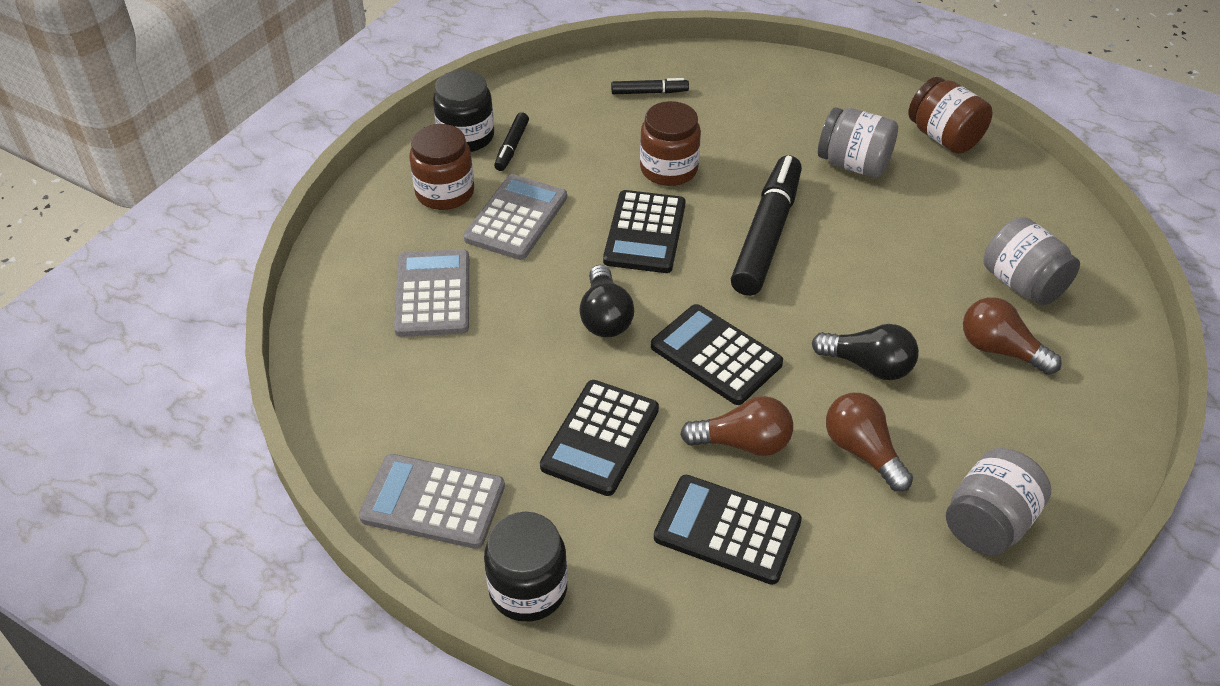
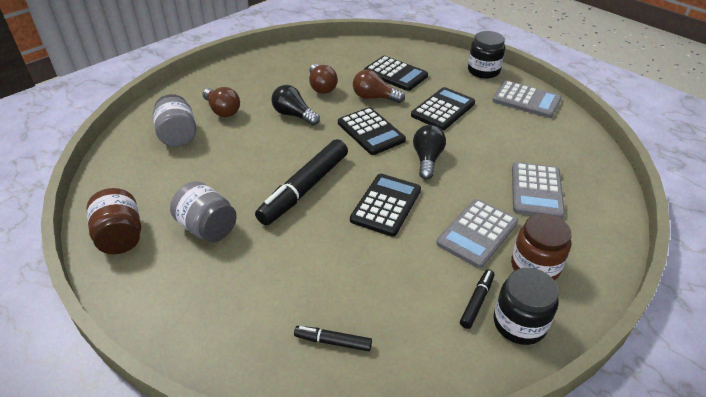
camera: 165 degrees left, 5 degrees down
(669, 169) = (349, 252): brown jar -> none
(988, 523) = (287, 61): grey jar -> none

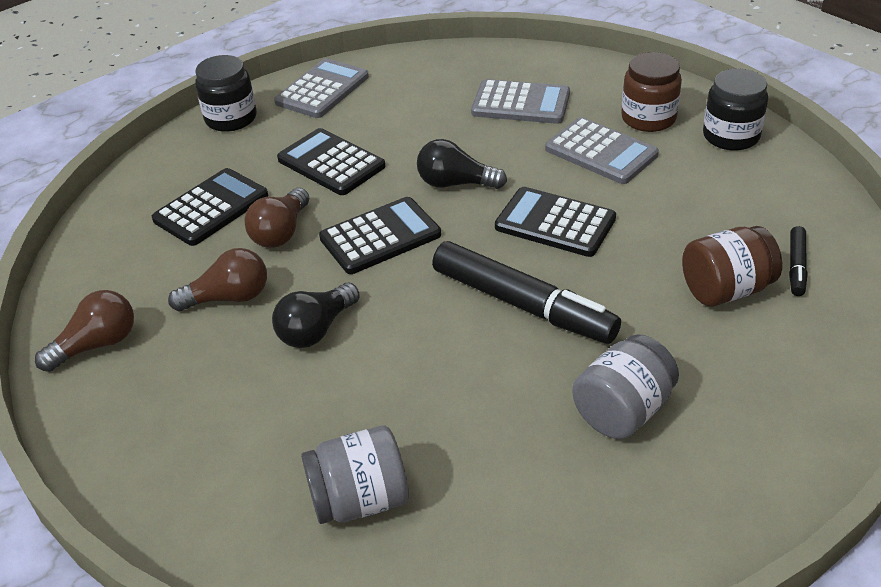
camera: 85 degrees left, 0 degrees up
(121, 237) = (660, 527): brown jar -> brown jar (726, 289)
(222, 110) = (280, 438): brown light bulb -> brown light bulb (97, 345)
(476, 301) = (708, 160): black marker -> none

